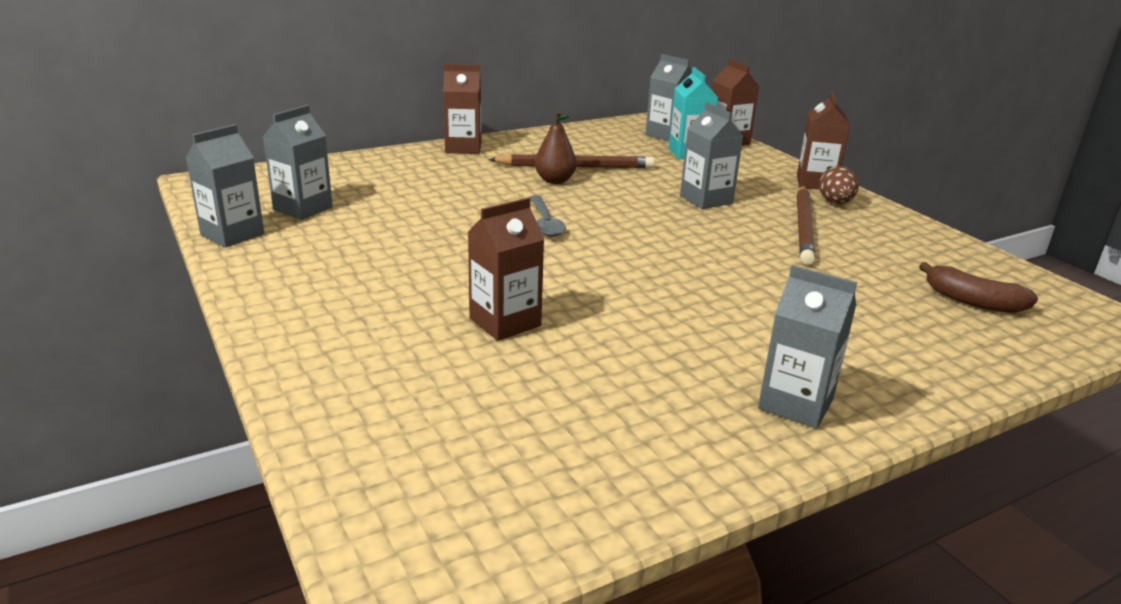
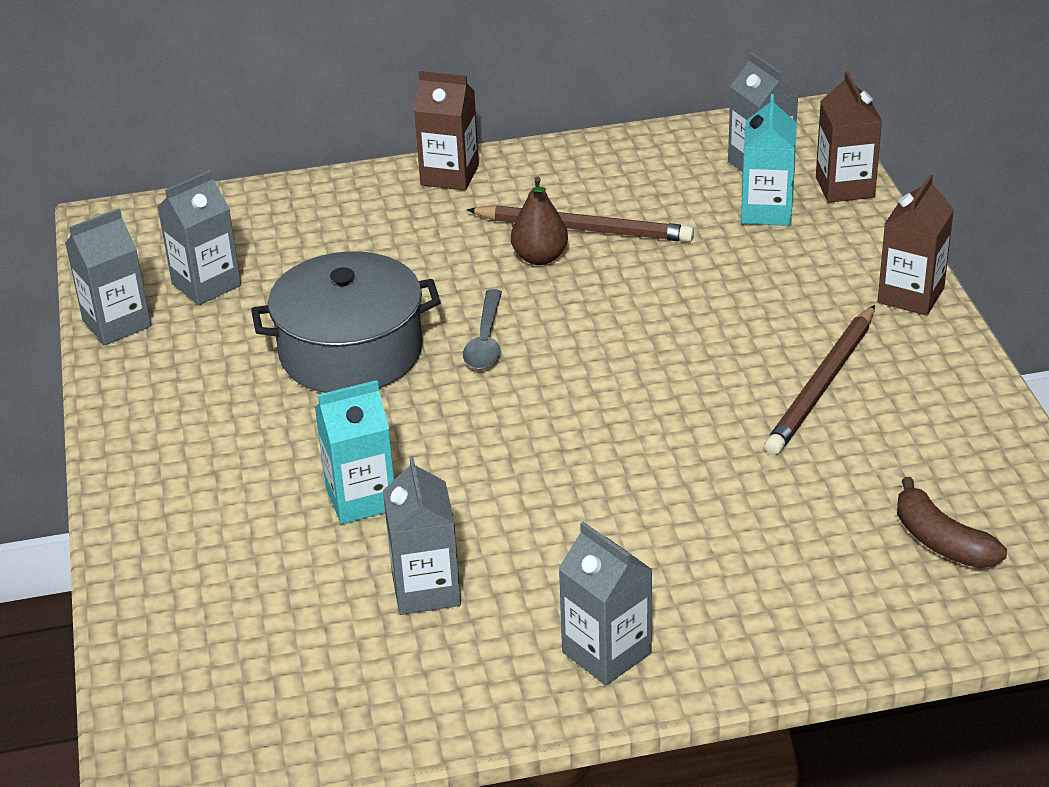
camera: 20 degrees right, 10 degrees up
(443, 236) = (351, 352): none -> grey pot
(505, 322) = (361, 499): brown carton -> turquoise carton
(706, 199) = (724, 316): grey carton -> grey carton (426, 589)
(835, 203) = (906, 340): brown egg -> none

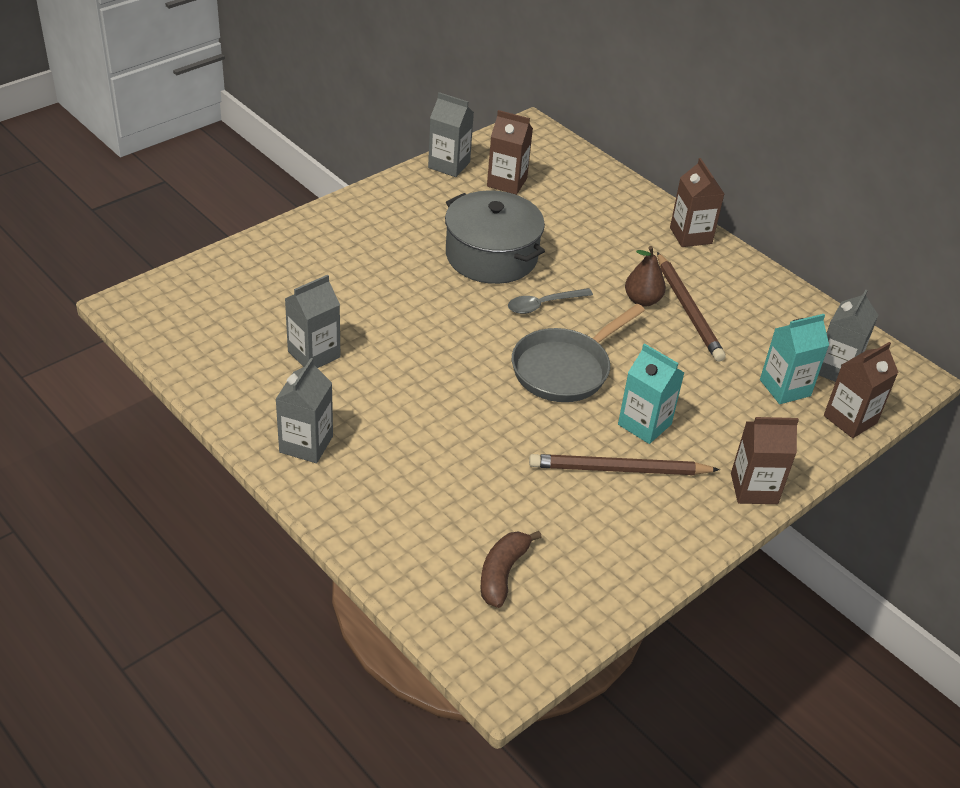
camera: 55 degrees right, 5 degrees up
(206, 284) = (507, 182): grey carton -> brown carton
(361, 499) = (370, 304): turquoise carton -> turquoise carton (644, 424)
(620, 365) = (565, 369): none -> grey pan

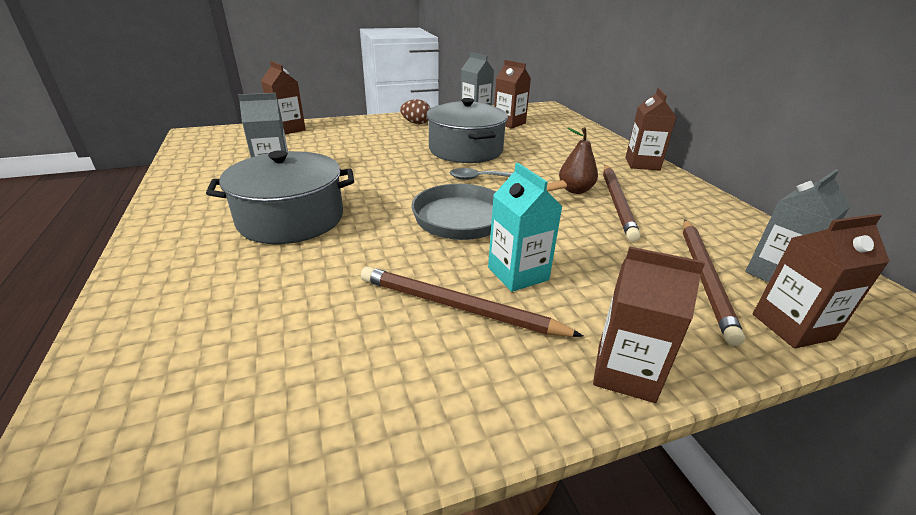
camera: 25 degrees right, 10 degrees down
(240, 265) = (288, 129): none -> brown carton
(306, 444) = (190, 220): grey carton -> none
(392, 210) = (416, 123): none -> brown egg
(402, 416) = (291, 219): none -> grey pot
(502, 573) = (216, 381): brown banana -> none
(785, 388) = (705, 277): turquoise carton -> brown pencil

